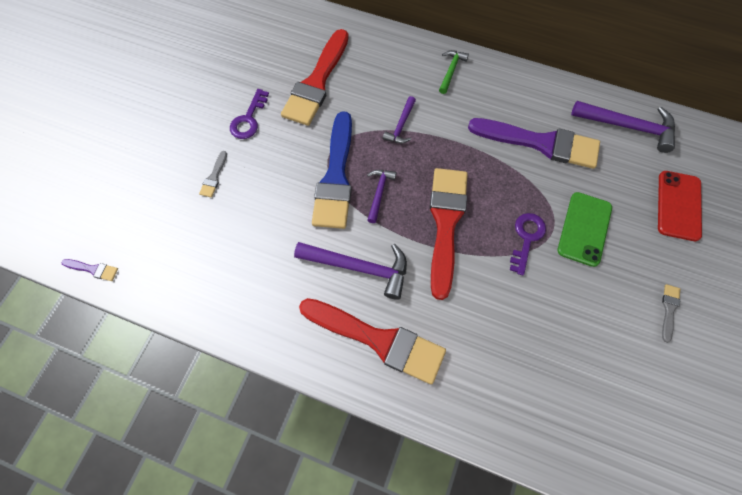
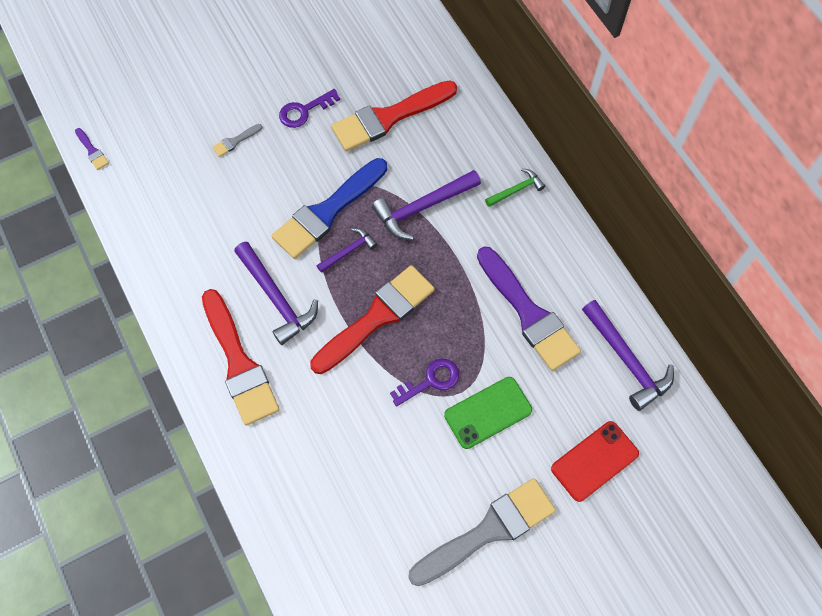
camera: 40 degrees right, 0 degrees up
(401, 126) = (422, 207): purple hammer -> purple hammer, size x1.78
(669, 309) = (488, 530): grey brush -> grey brush, size x2.50

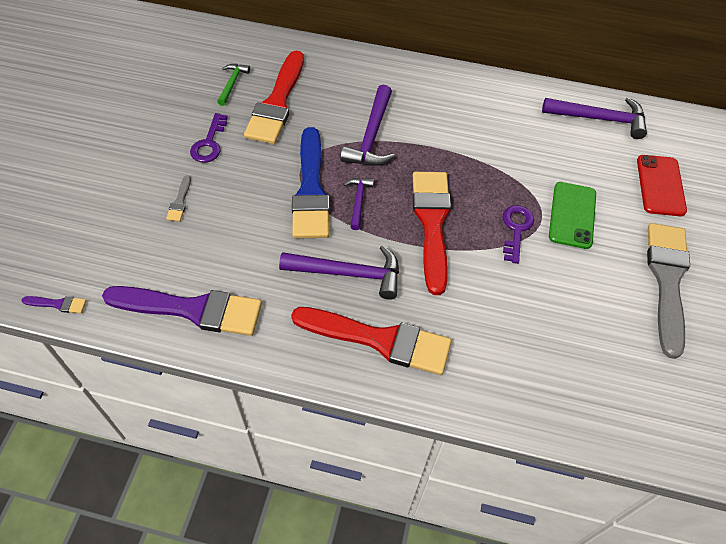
camera: 50 degrees left, 10 degrees down
(516, 190) = (415, 81): green hammer -> green hammer (232, 83)
(528, 313) = (516, 141): purple brush -> purple brush (192, 309)

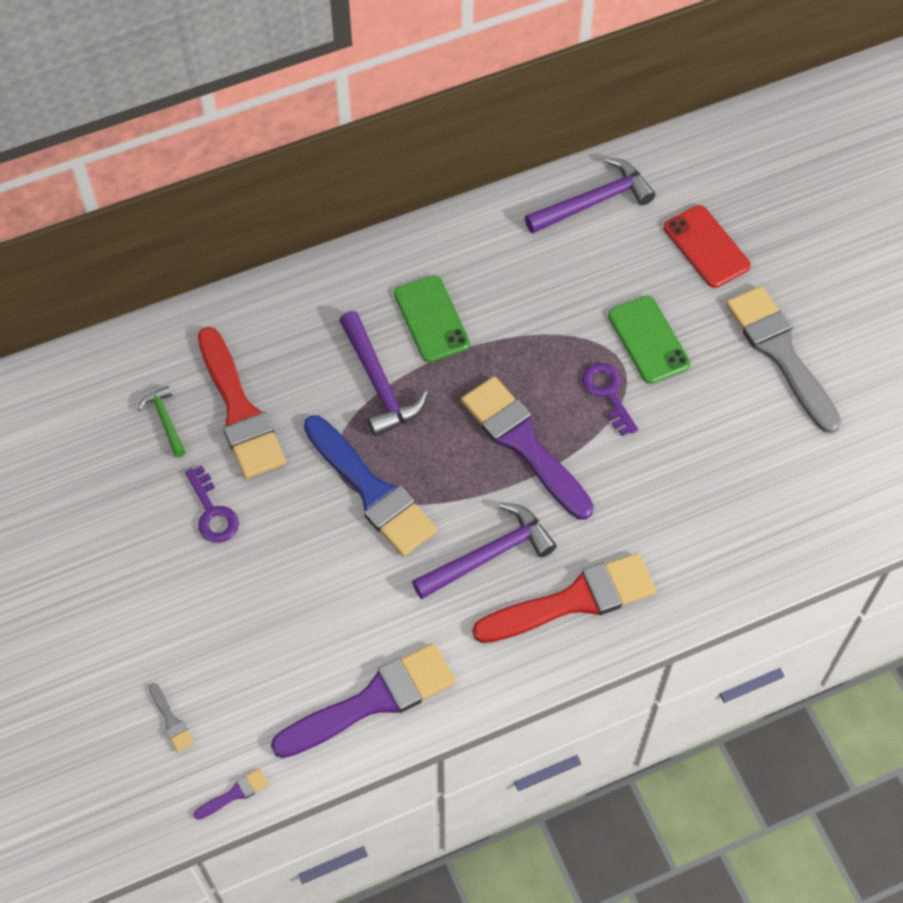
camera: 35 degrees left, 5 degrees up
(180, 201) = (248, 600): grey brush -> grey brush (171, 720)
(358, 201) = (431, 469): purple hammer -> none
(432, 223) = (523, 443): red brush -> purple brush
(436, 122) = (431, 319): none -> green phone

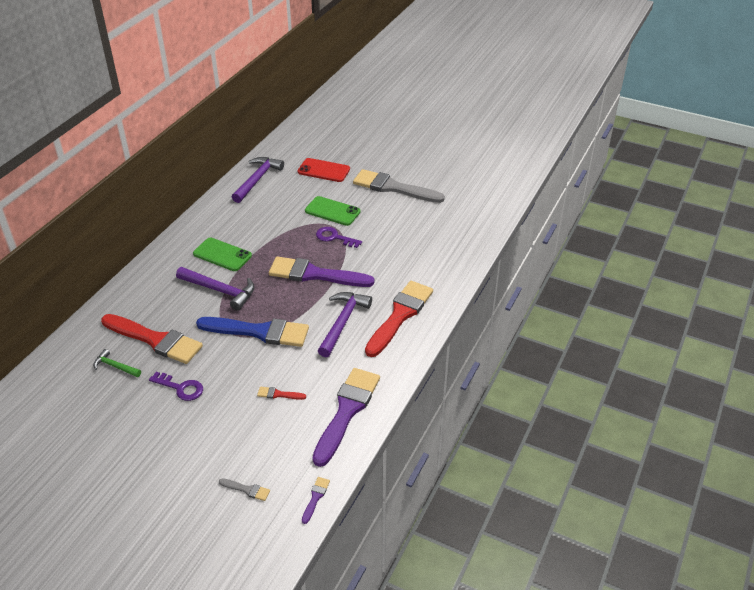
camera: 40 degrees left, 20 degrees down
(315, 610) = (278, 394): none -> red brush

